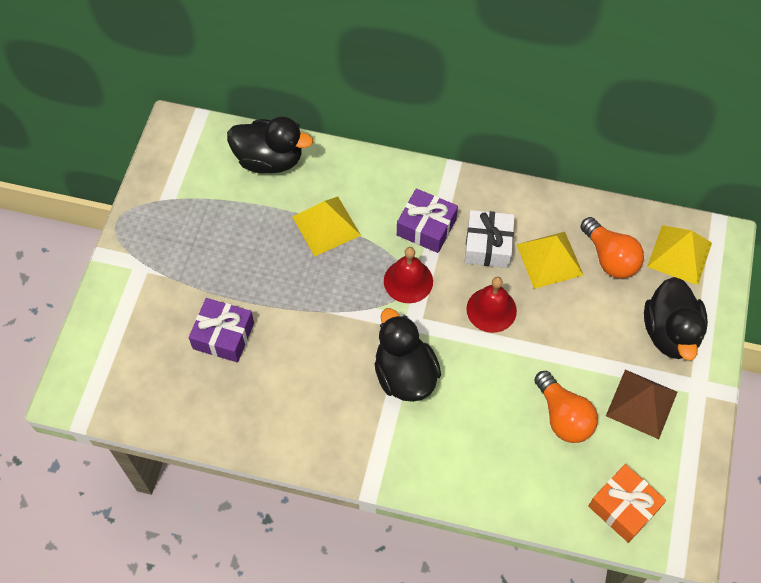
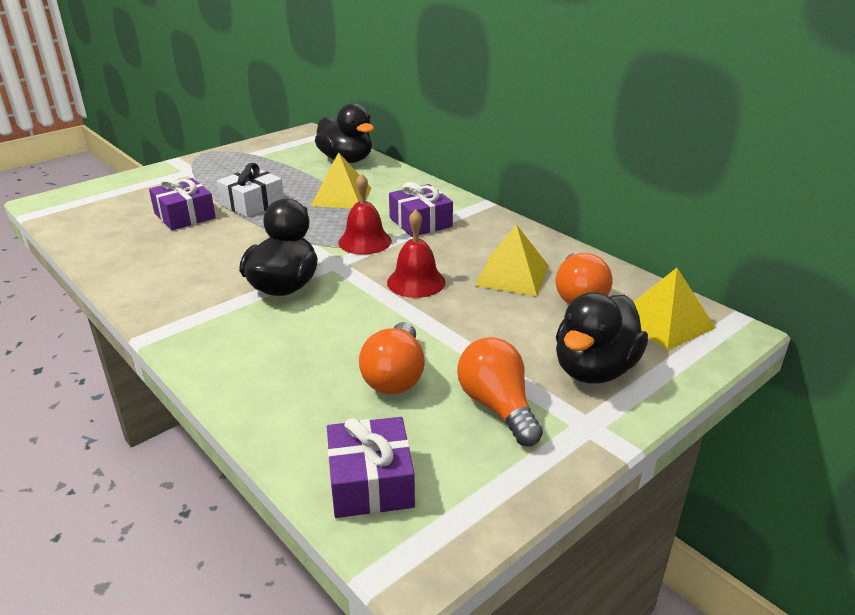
camera: 35 degrees right, 30 degrees down
(488, 245) = (462, 248): white gift -> white gift (252, 204)
(623, 507) = (371, 482): orange gift -> purple gift
(641, 403) = (497, 407): brown pyramid -> orange light bulb

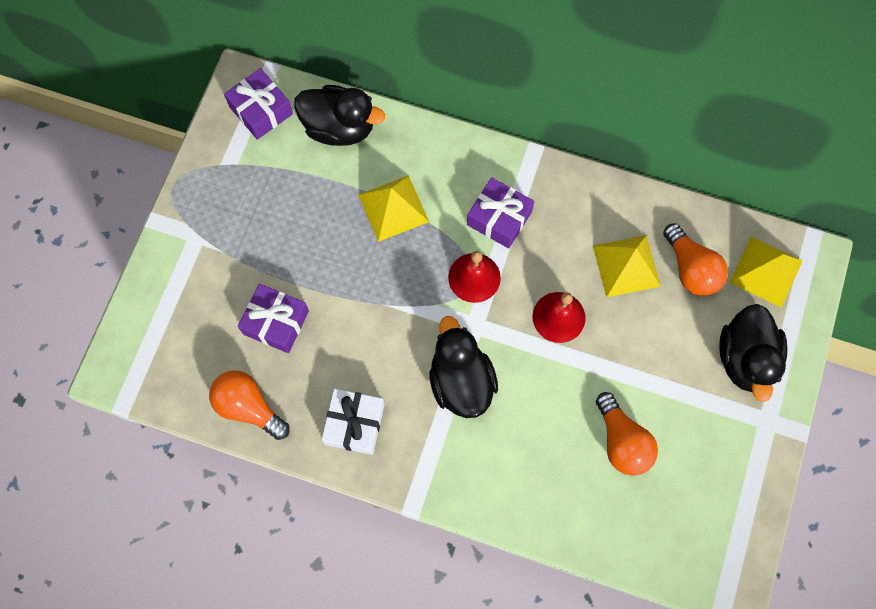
camera: 30 degrees left, 40 degrees up
(252, 204) = (320, 266): white gift -> white gift (354, 424)
(371, 482) = (673, 545): purple gift -> purple gift (261, 110)
(497, 407) = (705, 435): orange light bulb -> orange light bulb (249, 407)

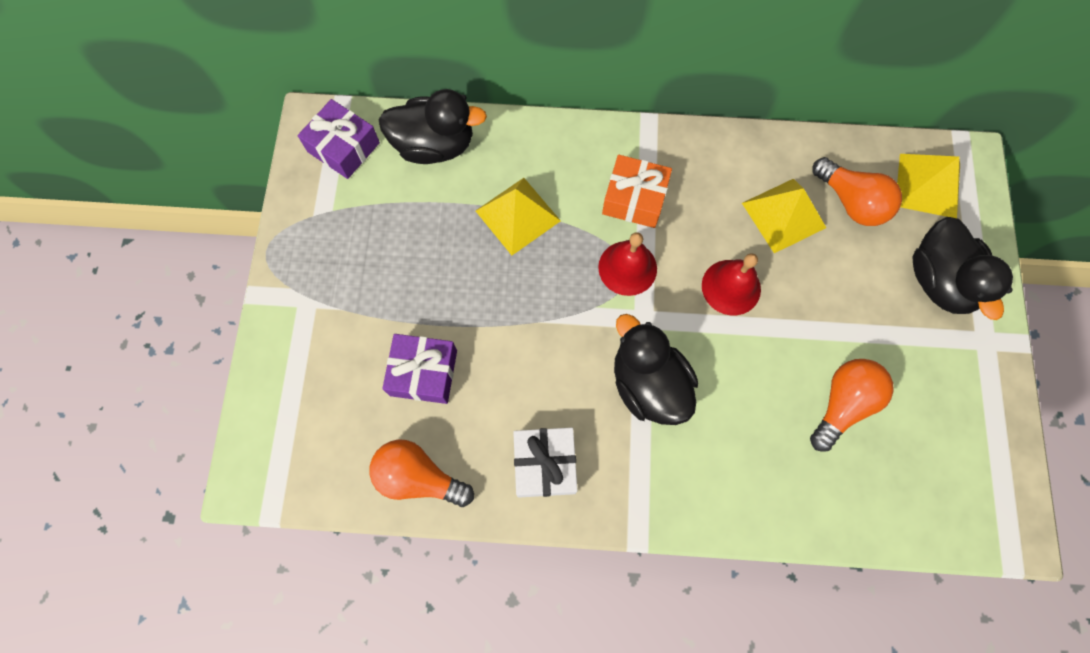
camera: 15 degrees left, 0 degrees up
(499, 218) = (634, 198): purple gift -> orange gift
(621, 441) = (842, 404): orange light bulb -> orange light bulb turned 105 degrees counterclockwise

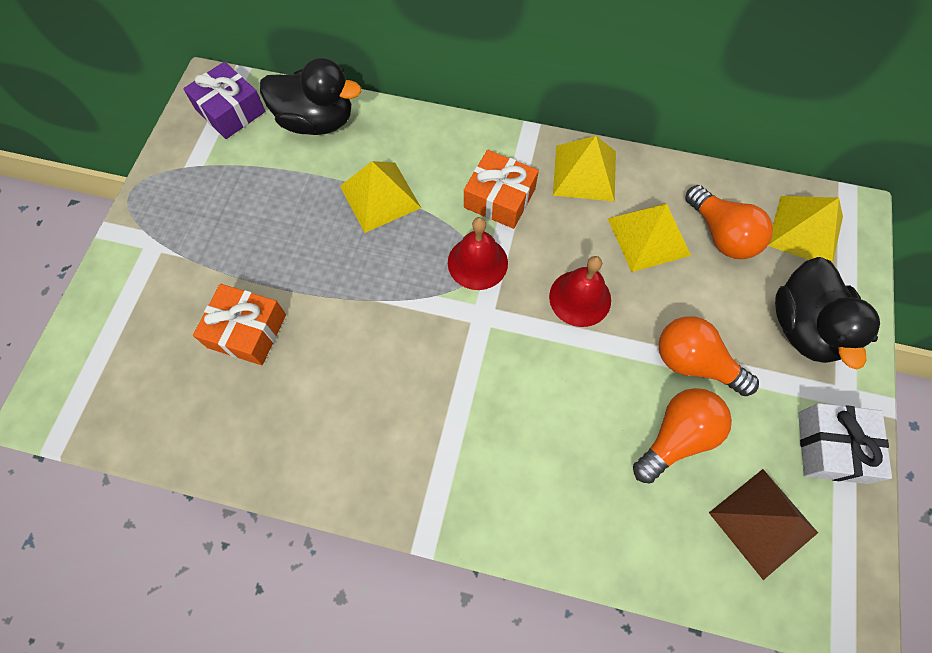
camera: 10 degrees right, 5 degrees down
(419, 477) = (213, 435): orange light bulb -> orange light bulb (694, 363)
(423, 372) = (247, 331): purple gift -> orange gift
(545, 464) = (345, 444): white gift -> white gift (831, 447)
(648, 384) = (472, 381): black duck -> none
(711, 159) = (584, 173): none -> yellow pyramid
(930, 467) = (763, 522): none -> brown pyramid

